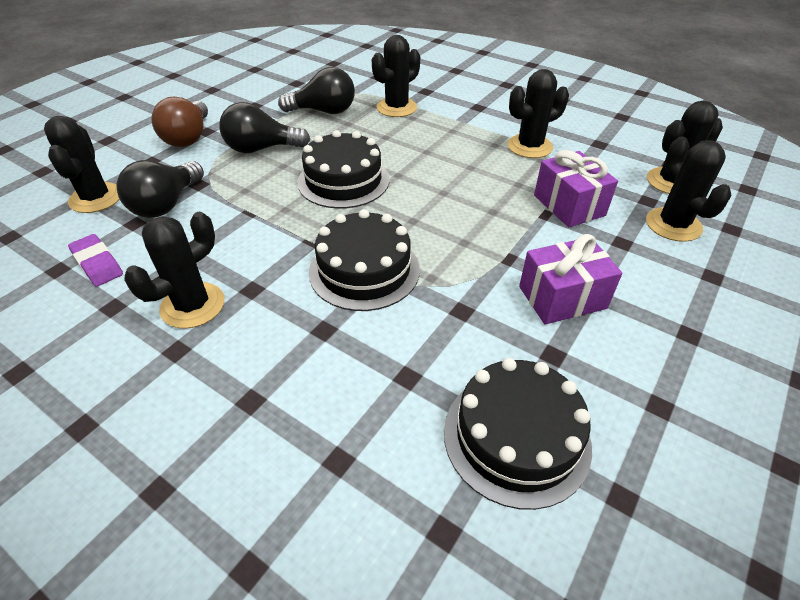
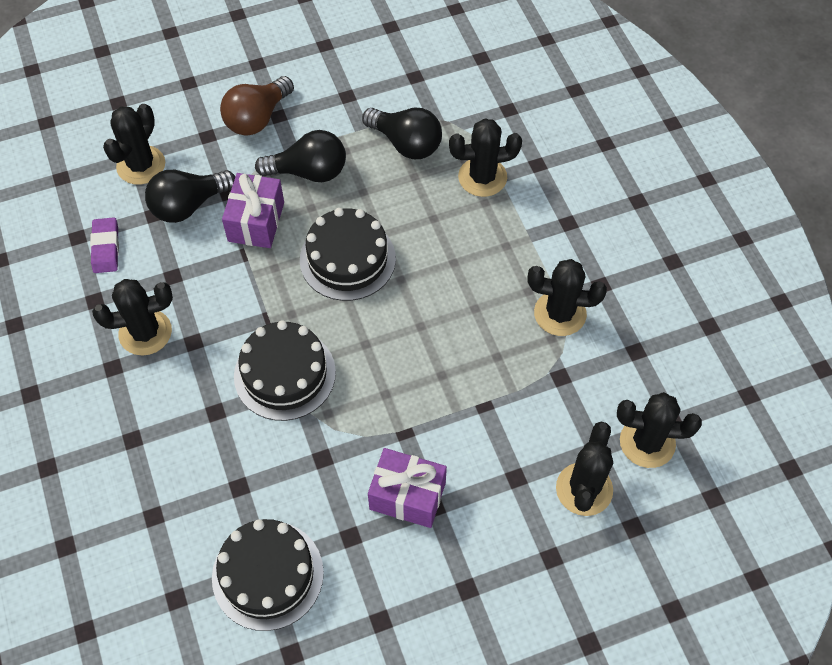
camera: 35 degrees right, 15 degrees up
(261, 149) = (309, 172): black light bulb -> black light bulb turned 150 degrees clockwise
(569, 205) = (515, 409): purple gift -> purple gift (256, 222)

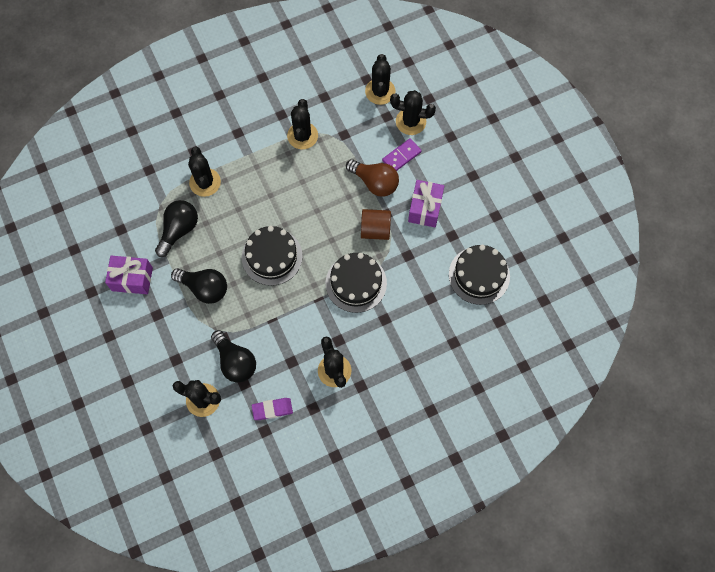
camera: 95 degrees left, 10 degrees up
(256, 222) = (246, 316): purple gift -> purple gift (132, 279)
(257, 118) = (159, 328): brown light bulb -> brown light bulb (375, 182)
(309, 172) = (204, 288): black light bulb -> black light bulb turned 120 degrees clockwise
(376, 411) = (375, 230): none -> brown cylinder
(513, 466) = (401, 156): none -> purple domino

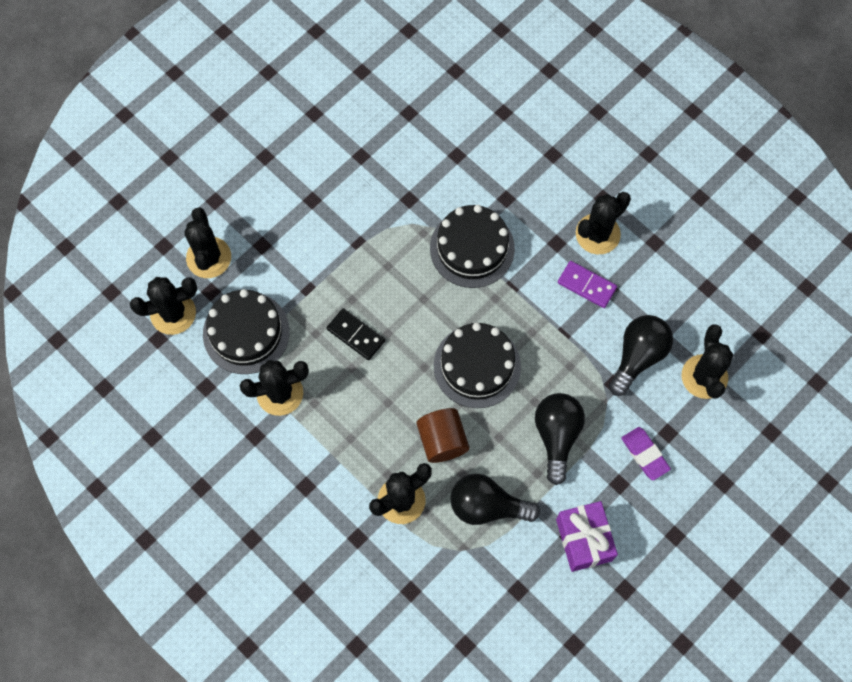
camera: 110 degrees left, 0 degrees up
(272, 409) = (678, 288): purple eraser -> purple eraser (645, 454)
(323, 191) = (355, 335): none -> black domino
(375, 182) = (319, 273): brown light bulb -> none
(375, 230) = (388, 249): brown cylinder -> brown cylinder (442, 440)
(401, 156) = (267, 252): purple domino -> purple domino (586, 285)
(425, 208) = (334, 199): purple gift -> none
(479, 275) = (404, 109): black cake -> black cake (246, 332)

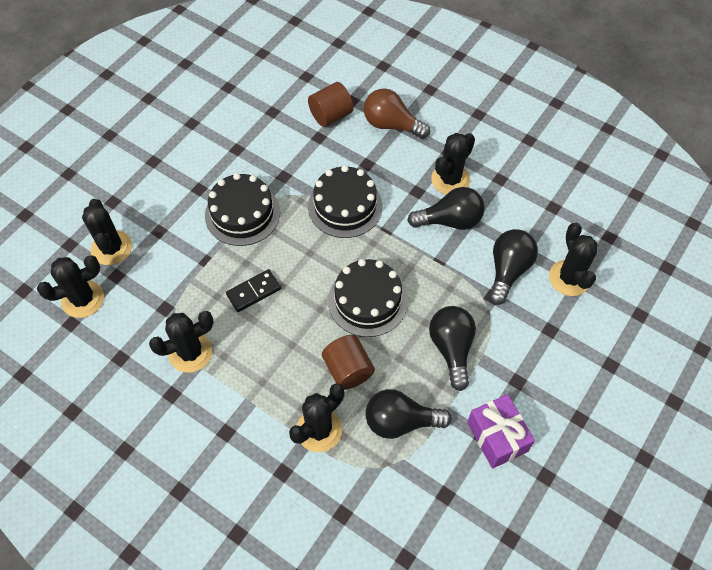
camera: 10 degrees left, 10 degrees down
(246, 332) = (152, 305): black cake -> black cake (242, 213)
(355, 335) = (253, 292): black domino -> black domino turned 60 degrees counterclockwise
(475, 128) = (331, 115): none -> brown cylinder
(543, 152) = (391, 125): none -> brown light bulb
(586, 285) = (450, 221): purple domino -> black light bulb
(645, 454) = (534, 351): purple eraser -> none

